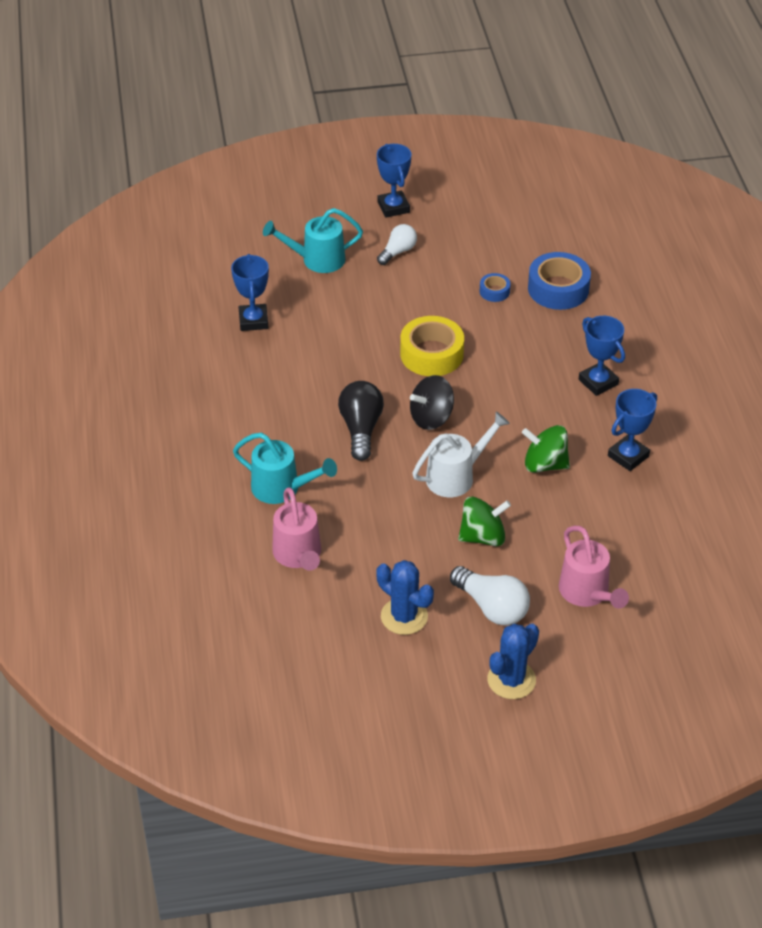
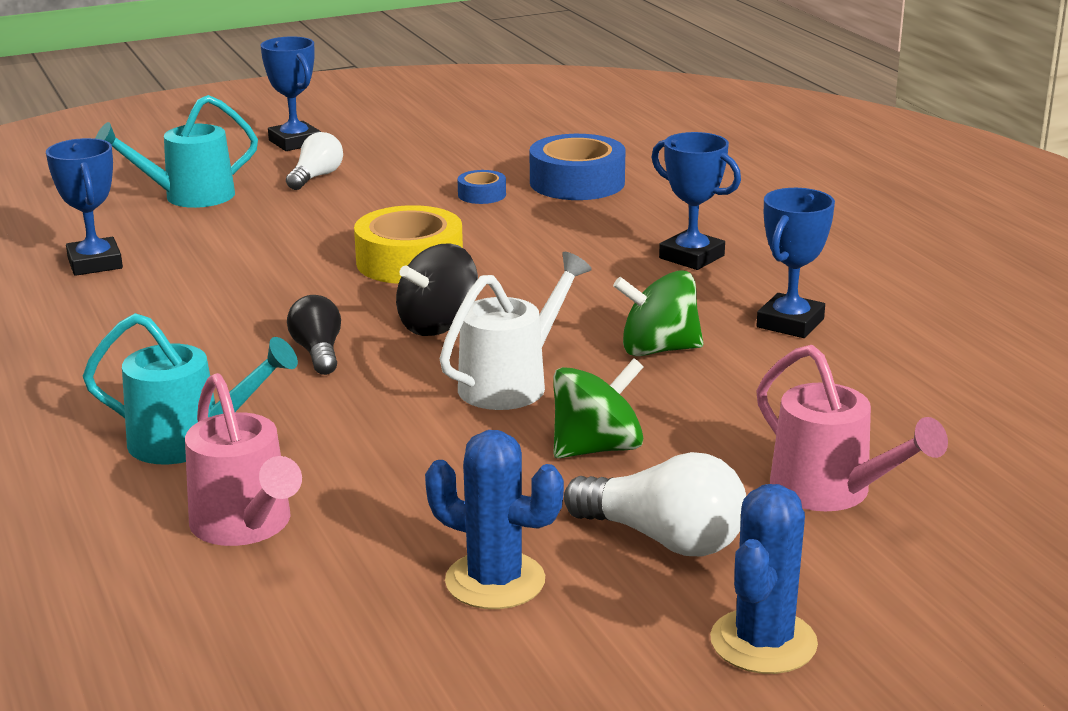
camera: 15 degrees left, 20 degrees down
(361, 429) = (318, 352): black light bulb -> black light bulb, size x0.66

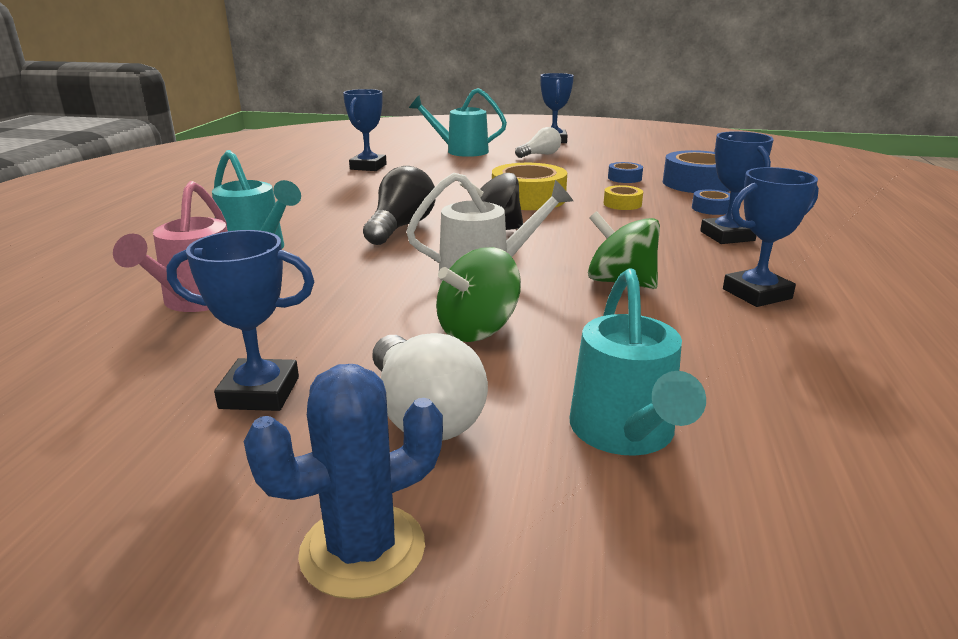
camera: 35 degrees right, 0 degrees up
(318, 352) = (400, 227): black light bulb -> black light bulb, size x1.53
(495, 581) = (260, 393): blue cactus -> blue trophy
(531, 239) = (622, 204): none -> yellow tape
(597, 448) = (477, 330): green spinning top -> green spinning top turned 135 degrees clockwise
(634, 220) = (711, 208): none -> blue tape
(832, 492) = (626, 434): pink watering can -> turquoise watering can

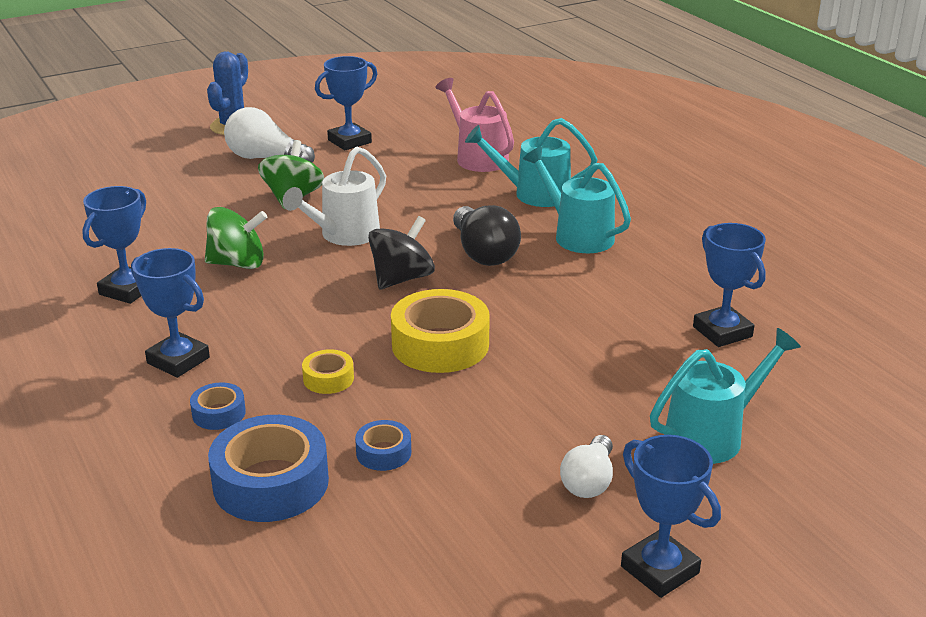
camera: 140 degrees right, 5 degrees up
(626, 434) = (167, 181): turquoise watering can -> turquoise watering can (577, 235)

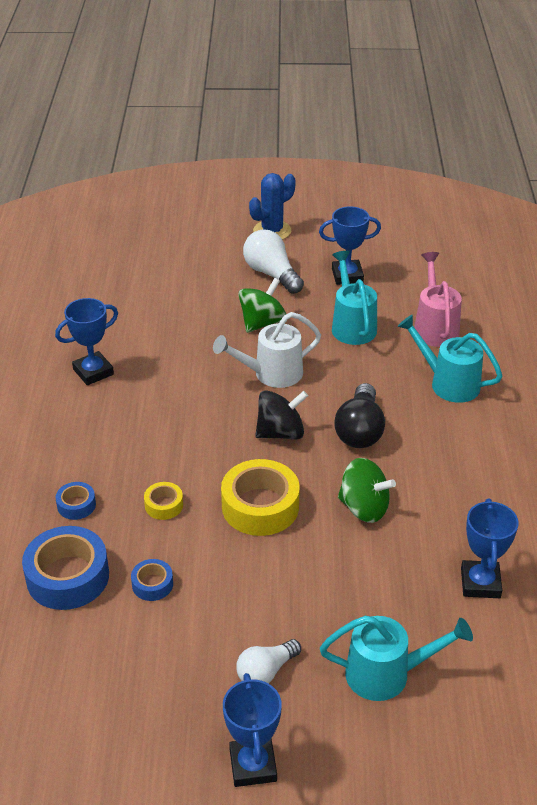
camera: 30 degrees right, 10 degrees up
(178, 360) = (82, 448): blue trophy -> none
(238, 263) = (179, 374): green spinning top -> green spinning top (364, 508)
(577, 235) = (447, 439): turquoise watering can -> turquoise watering can (352, 325)

